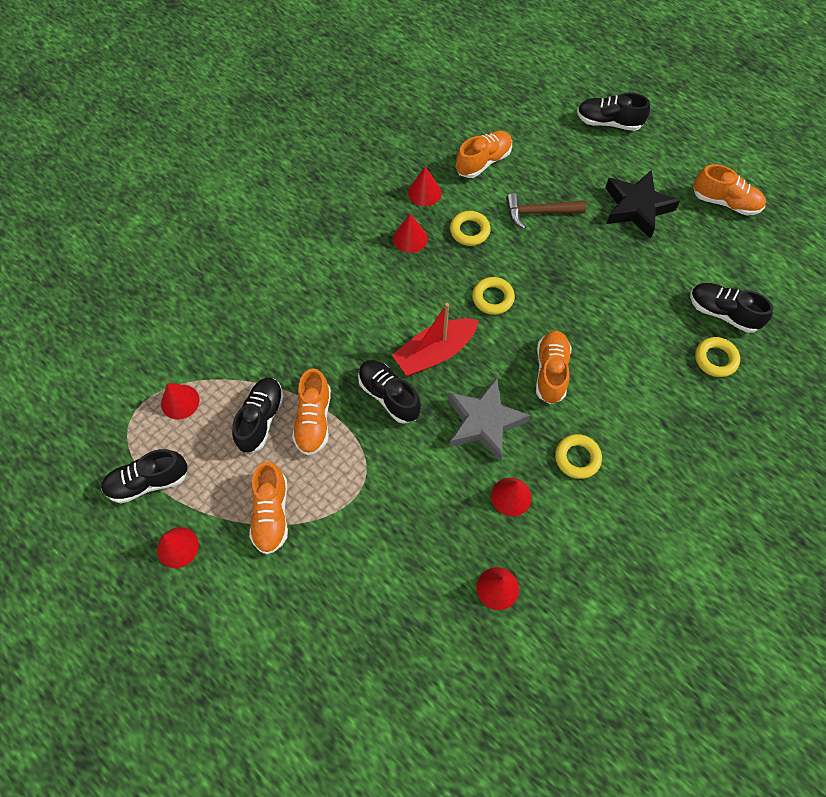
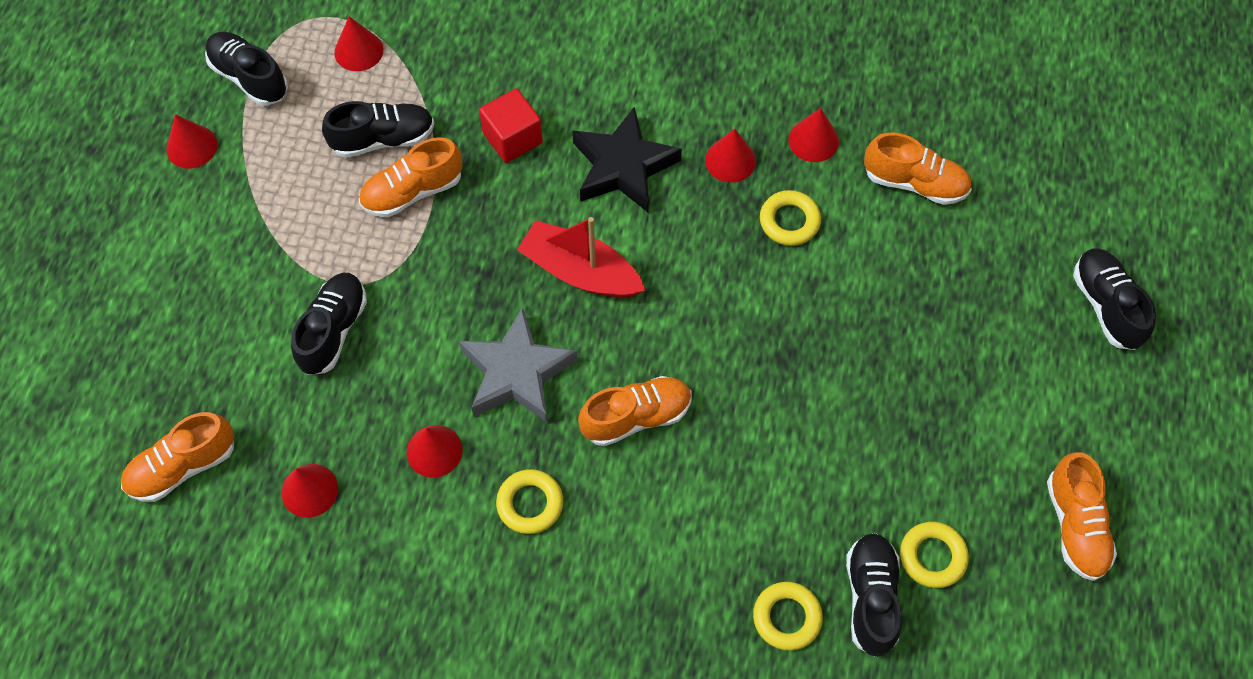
camera: 60 degrees right, 0 degrees up
(271, 514) = (276, 212): orange shoe -> orange shoe (182, 466)
(314, 343) = (512, 138): none -> red cube
(389, 396) = (490, 252): black shoe -> black shoe (333, 330)
(493, 298) = (703, 298): yellow ring -> yellow ring (932, 556)
(539, 213) = (878, 289): brown hammer -> none
(636, 207) = (977, 408): black star -> black star (623, 167)

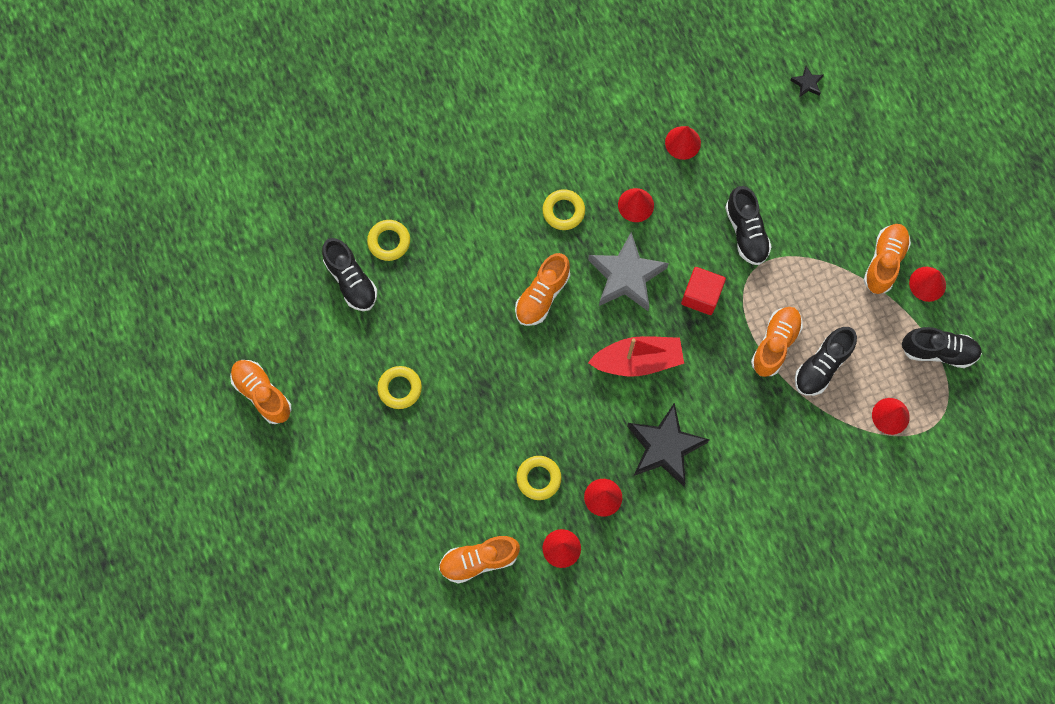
camera: 145 degrees right, 10 degrees up
(92, 459) = (807, 83): none -> black star
(182, 466) = (758, 111): orange shoe -> orange shoe (884, 262)
(512, 138) = (746, 420): red cube -> red cube (701, 296)
(932, 556) = (331, 324): yellow ring -> yellow ring (400, 388)
(1106, 306) = (313, 550): black shoe -> none

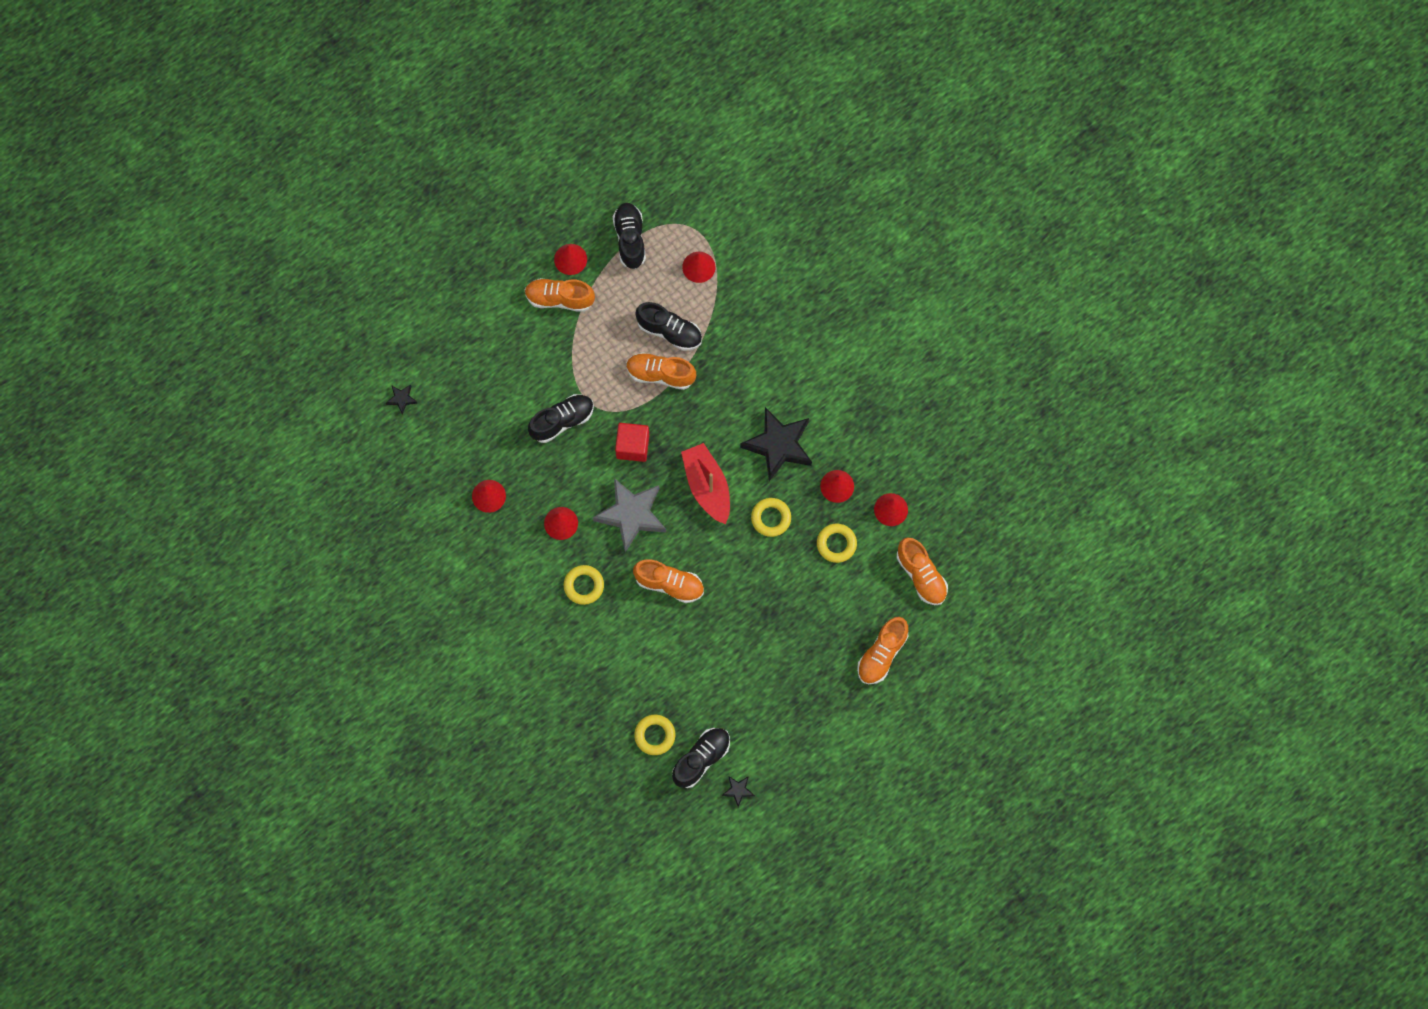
camera: 105 degrees left, 0 degrees up
(262, 394) = (829, 807): orange shoe -> orange shoe (882, 654)
(308, 308) = (738, 790): none -> black star
(400, 388) = (790, 685): yellow ring -> yellow ring (771, 518)

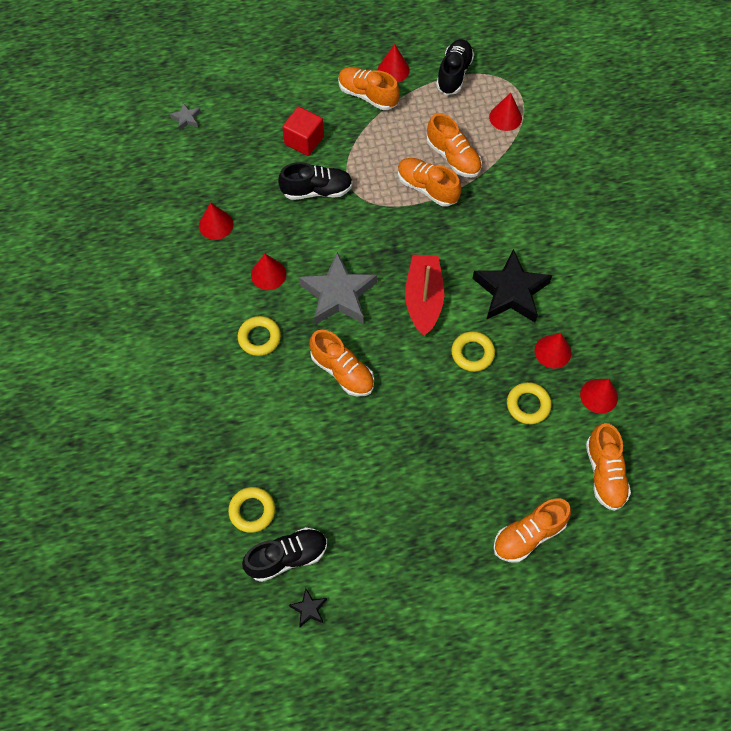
camera: 25 degrees right, 10 degrees down
(402, 399) = (186, 119): black star -> grey star
(632, 446) = (370, 237): red cube -> red cube (304, 140)
(669, 331) = (453, 157): black shoe -> orange shoe

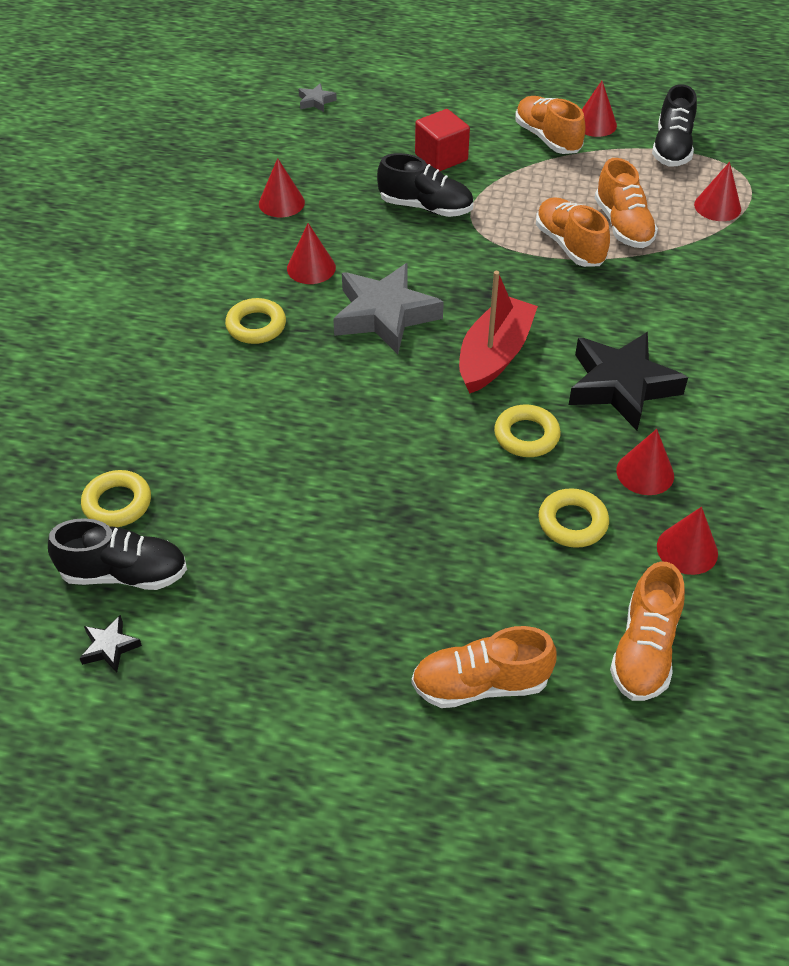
camera: 25 degrees right, 15 degrees down
(342, 371) = (337, 395): orange shoe -> none
(454, 74) = (671, 148): black shoe -> black shoe turned 150 degrees clockwise

